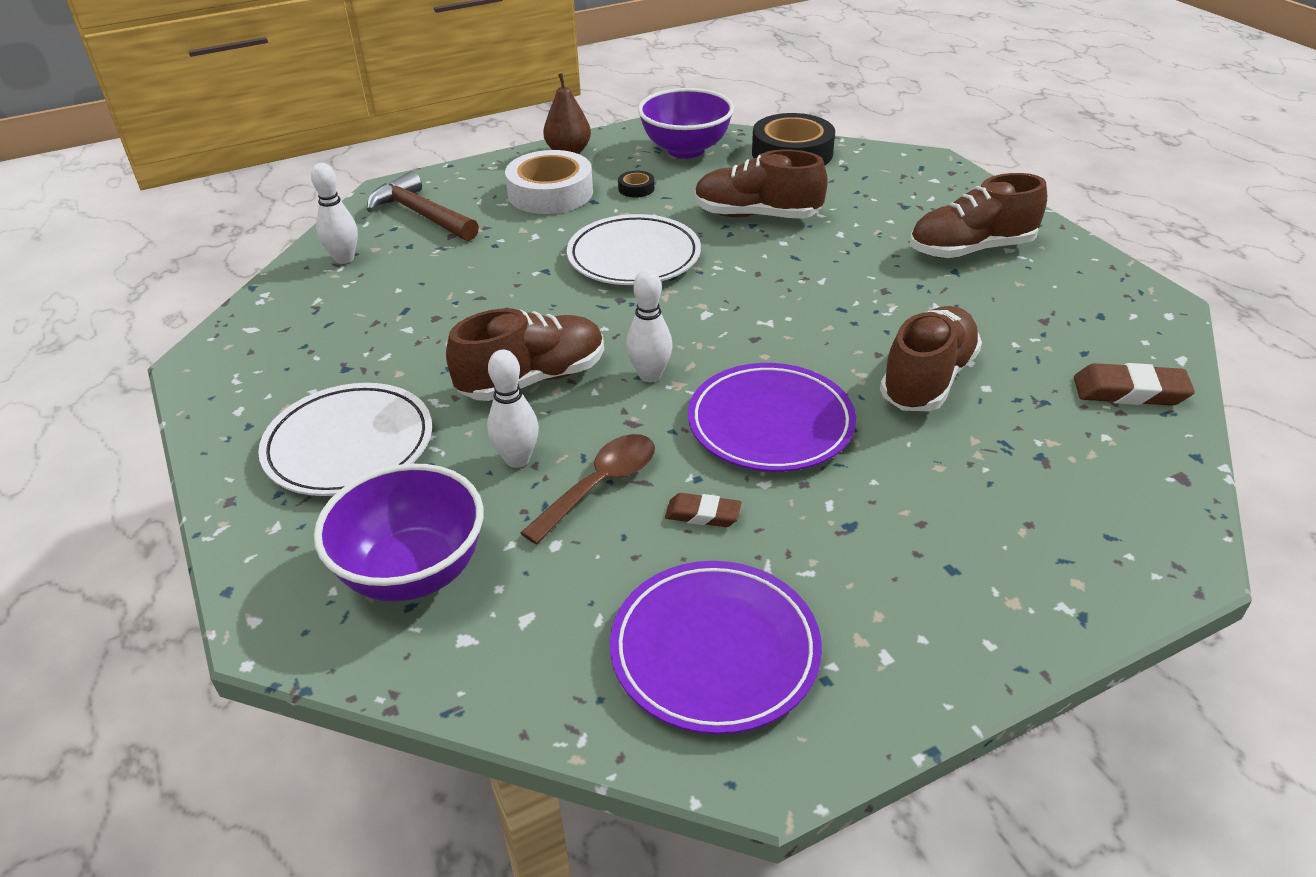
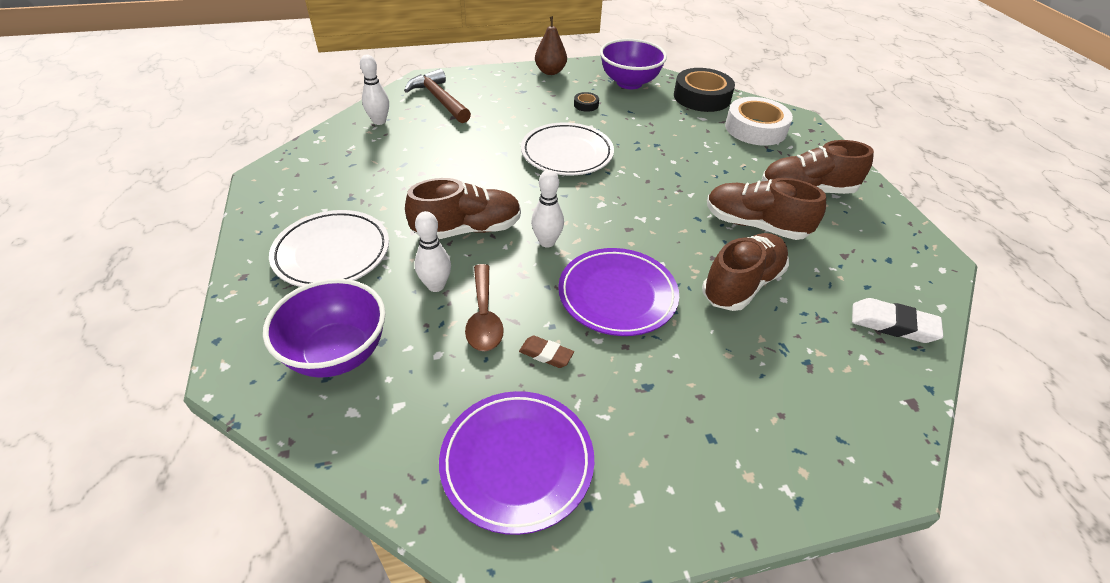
camera: 10 degrees right, 5 degrees up
(550, 193) = (528, 98): white tape -> white tape (755, 128)
(600, 485) = (484, 317): brown spoon -> brown spoon turned 120 degrees clockwise
(756, 215) = (661, 138): brown shoe -> brown shoe (755, 225)
(1129, 391) = (893, 324): brown eraser -> white eraser

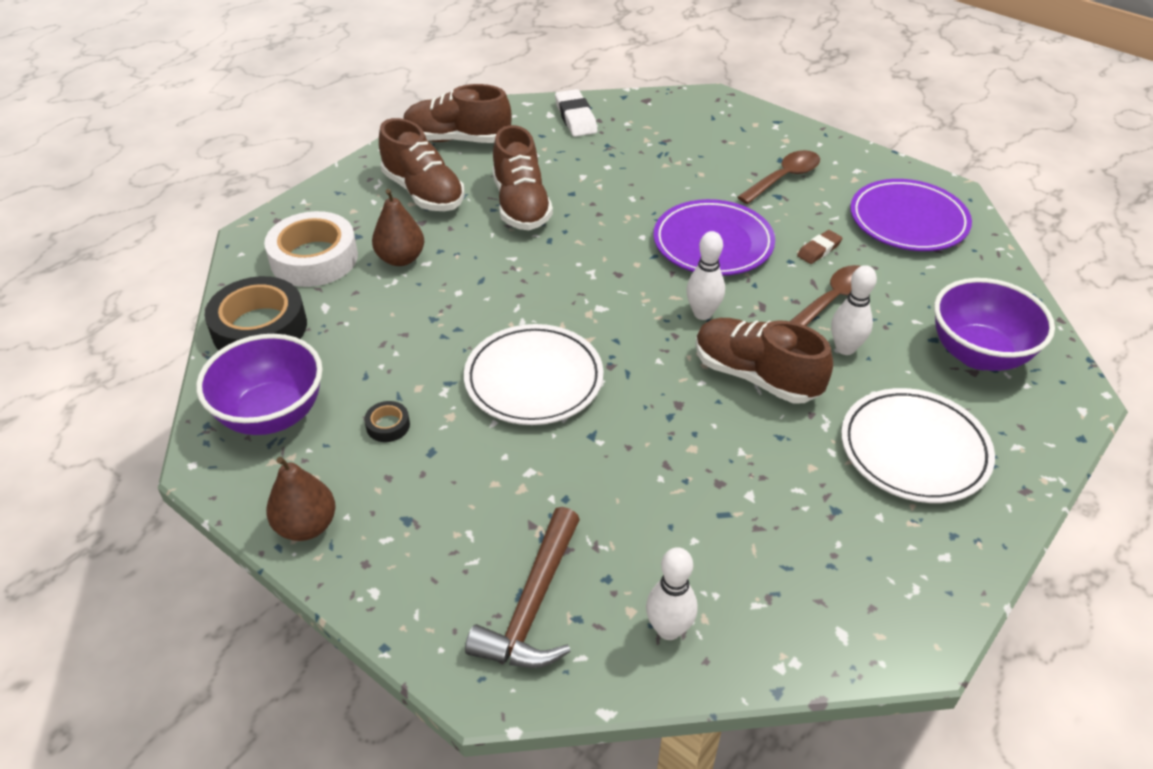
camera: 125 degrees left, 0 degrees up
(546, 354) = (819, 250): brown eraser -> brown eraser turned 60 degrees clockwise
(673, 414) = (784, 178): none -> brown spoon
(728, 154) = (401, 259): none -> brown pear
(742, 284) = (616, 189): brown shoe -> brown shoe (457, 139)

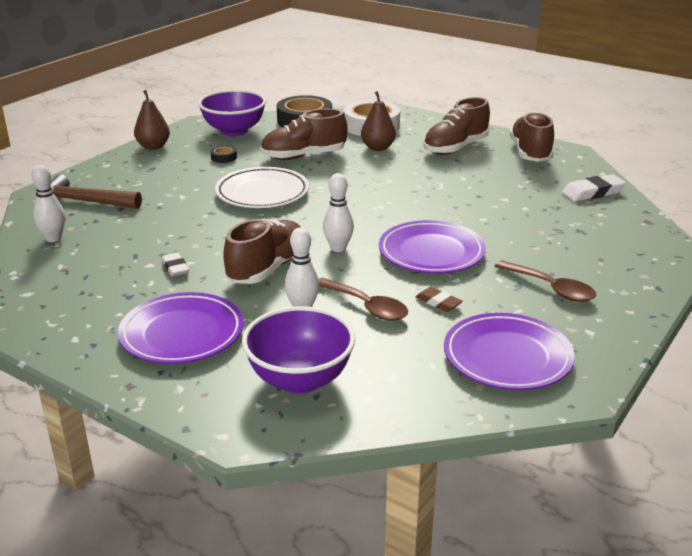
camera: 85 degrees right, 15 degrees down
(521, 205) = (454, 179): brown shoe -> brown shoe (303, 156)
(757, 466) = (175, 267): none -> white eraser
(914, 450) = (182, 334): white plate -> purple plate

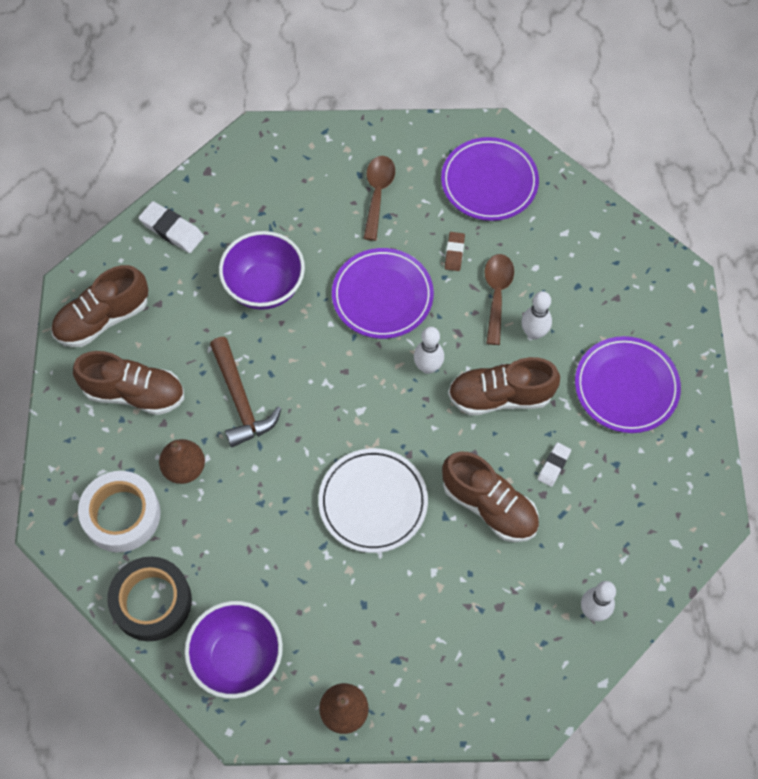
camera: 125 degrees left, 35 degrees up
(84, 202) = (514, 654): brown hammer -> brown hammer (240, 400)
(224, 157) = (319, 607): black tape -> none
(300, 379) = (610, 281): purple bowl -> purple bowl (265, 287)
(303, 156) = (259, 527): brown shoe -> brown shoe (489, 506)

